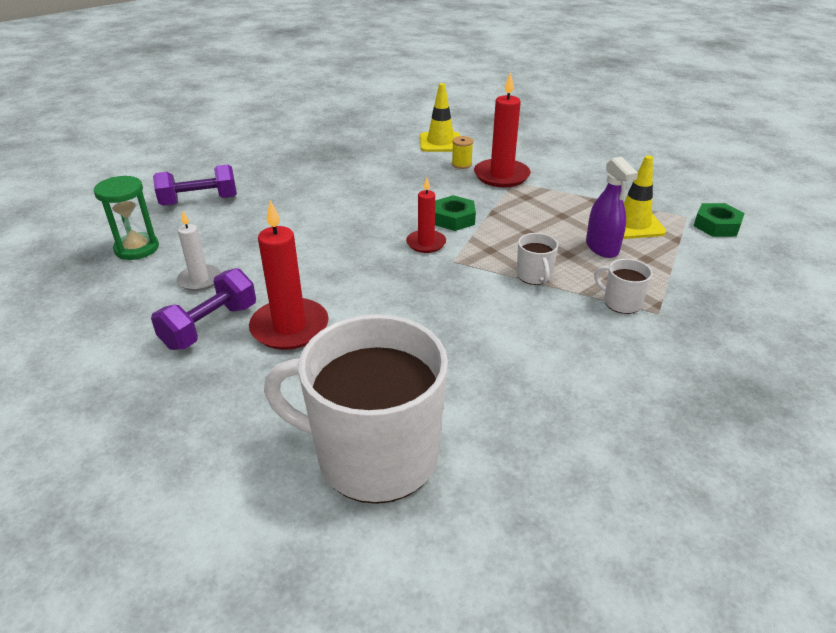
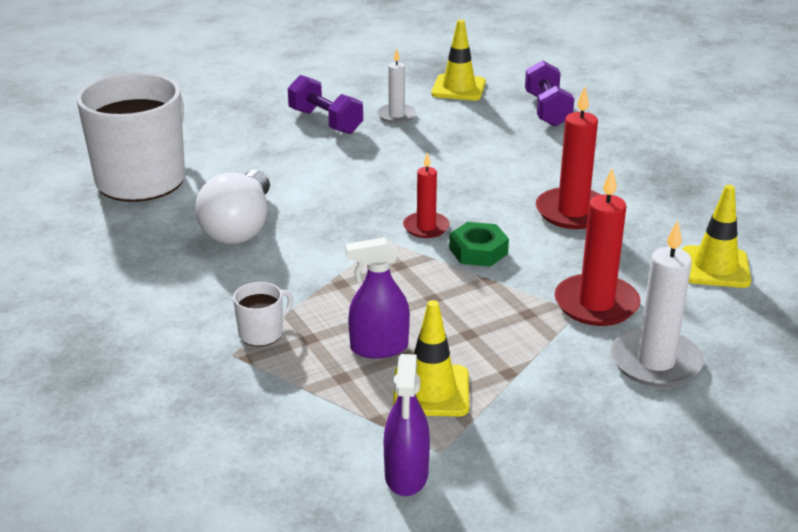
camera: 100 degrees right, 5 degrees down
(137, 248) = (458, 88): green hourglass -> yellow traffic cone
(289, 327) = (308, 152): red candle -> red candle (572, 212)
(461, 164) = (636, 276): yellow spool -> none
(462, 347) = (240, 227): none -> white light bulb
(534, 276) = (336, 286): white mug -> none
(552, 159) = (655, 362): none -> white candle
(716, 225) = (406, 475): green nut -> purple spray bottle

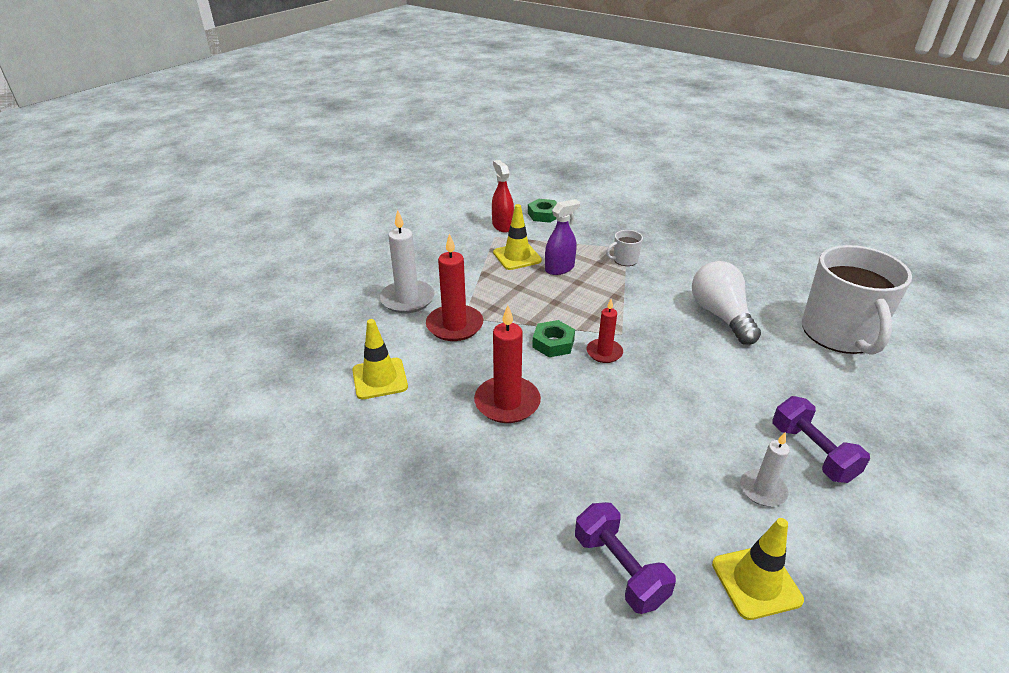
camera: 155 degrees right, 5 degrees up
(262, 333) = (624, 260): white mug -> white mug turned 45 degrees clockwise
(297, 480) = (544, 215): none -> green nut
(325, 121) = (812, 452): purple dumbbell -> purple dumbbell turned 45 degrees clockwise
(406, 475) = (502, 226): purple spray bottle -> red spray bottle

